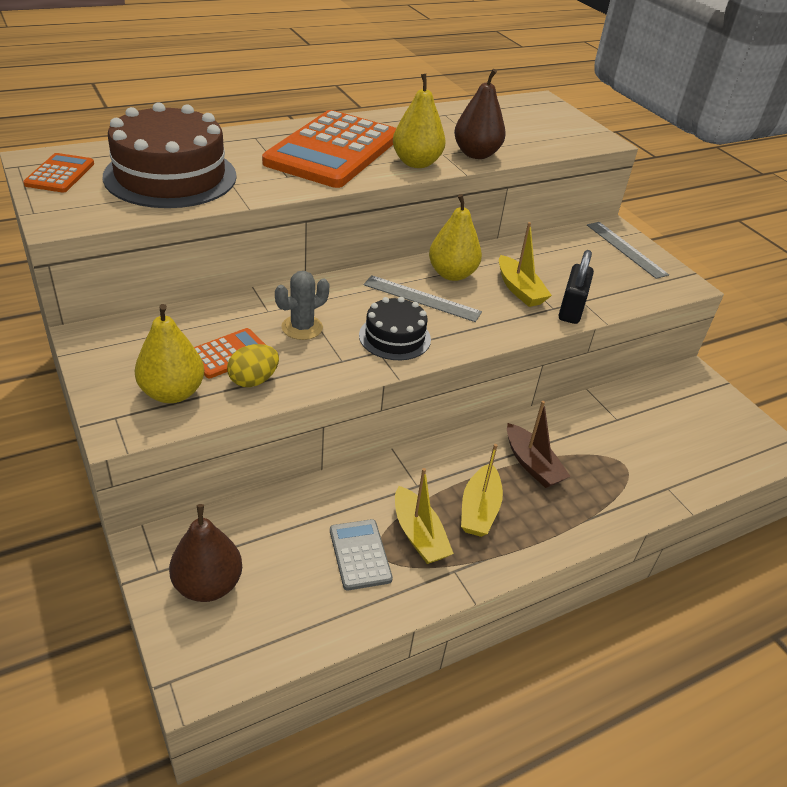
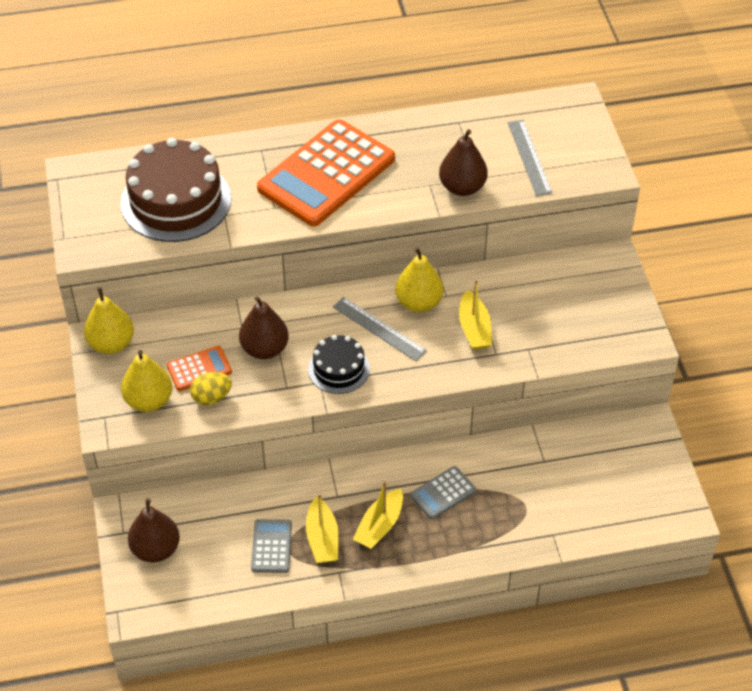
camera: 20 degrees right, 10 degrees up
(60, 174) = (88, 192): orange calculator -> none
(302, 327) = (264, 349): grey cactus -> brown pear
(416, 163) = (398, 197): yellow pear -> yellow pear (111, 344)
(532, 464) = (443, 493): brown boat -> grey calculator
(571, 309) = (512, 357): black padlock -> none
(626, 249) = (609, 288): grey ruler -> grey ruler (529, 157)

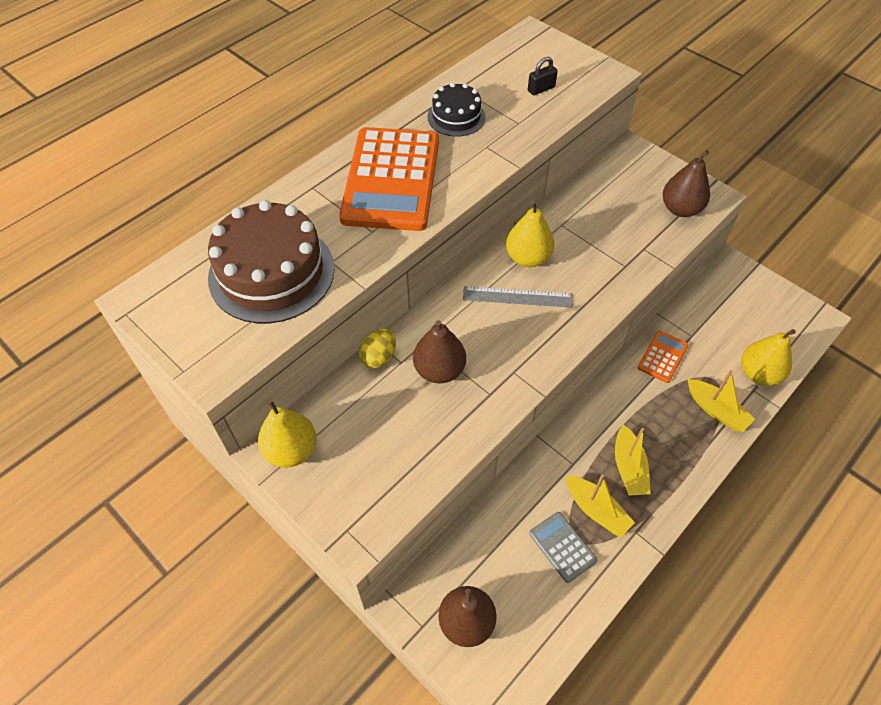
camera: 35 degrees left, 5 degrees up
(149, 401) = (377, 485): yellow pear -> yellow pear (758, 373)
(199, 369) = (397, 424): orange calculator -> orange calculator (662, 357)
(211, 397) = (433, 445): yellow egg -> yellow egg (379, 357)
(339, 369) = (518, 350): black cake -> black cake (456, 117)
(443, 493) = (648, 408): grey calculator -> none
(462, 187) = (514, 136): brown pear -> brown pear (680, 209)
(474, 329) = (590, 255): yellow boat -> yellow boat (716, 410)
(529, 157) = (541, 89): grey ruler -> black padlock

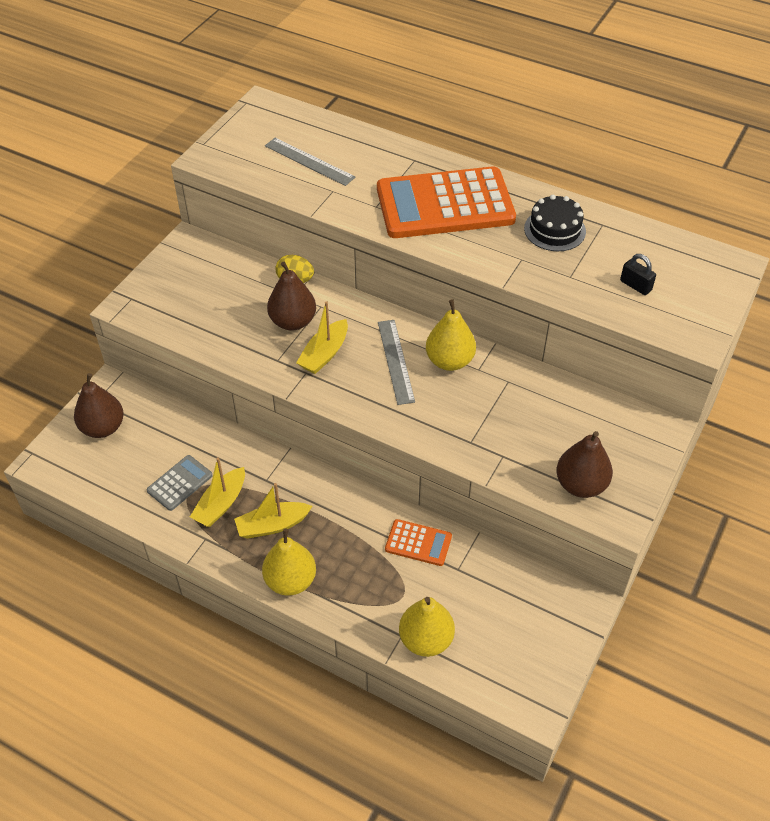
camera: 75 degrees right, 5 degrees down
(271, 272) = (309, 161): brown cake -> grey ruler
(291, 450) = (193, 251): yellow pear -> yellow pear (290, 581)
(716, 410) = (362, 599): yellow boat -> yellow boat (324, 354)

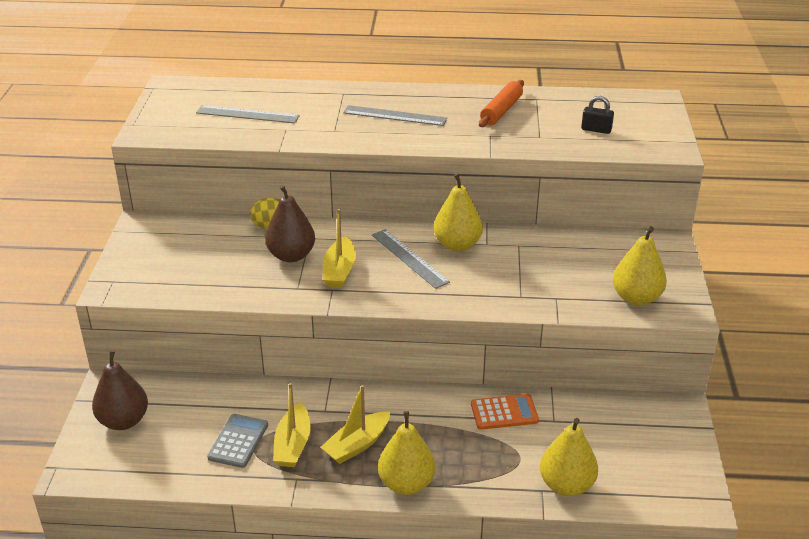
camera: 25 degrees left, 15 degrees down
(445, 204) = (395, 116): orange calculator -> grey ruler
(554, 230) = (501, 111): black cake -> orange rolling pin
(580, 485) = (636, 298): brown pear -> yellow pear

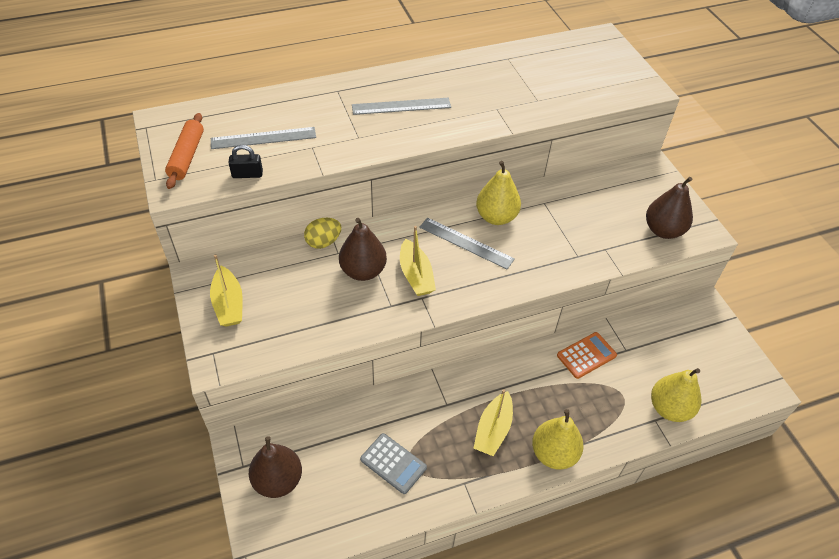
camera: 25 degrees left, 15 degrees up
(238, 441) = (393, 463): grey calculator -> grey calculator turned 135 degrees clockwise
(293, 445) = (441, 449): yellow boat -> yellow boat (229, 304)
(501, 111) = (488, 78): orange rolling pin -> orange rolling pin (187, 156)
(596, 130) = (577, 81): black padlock -> black padlock (247, 174)
(636, 298) = (663, 230): yellow pear -> brown pear

